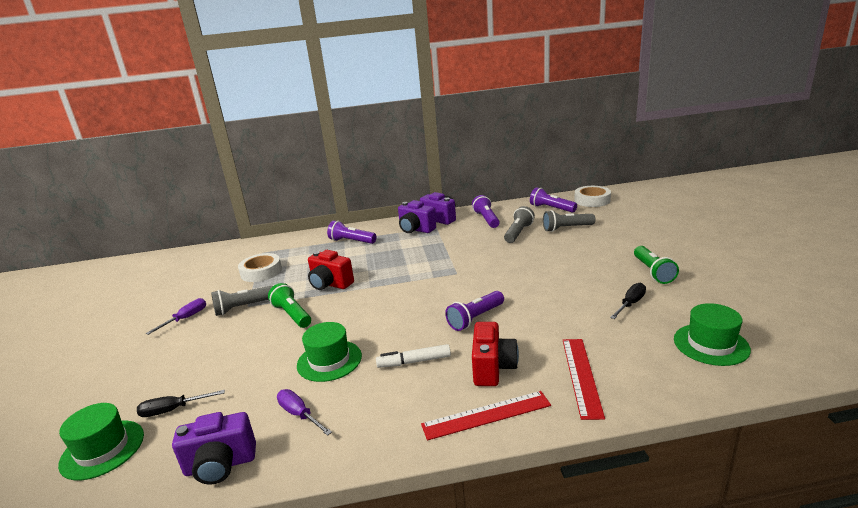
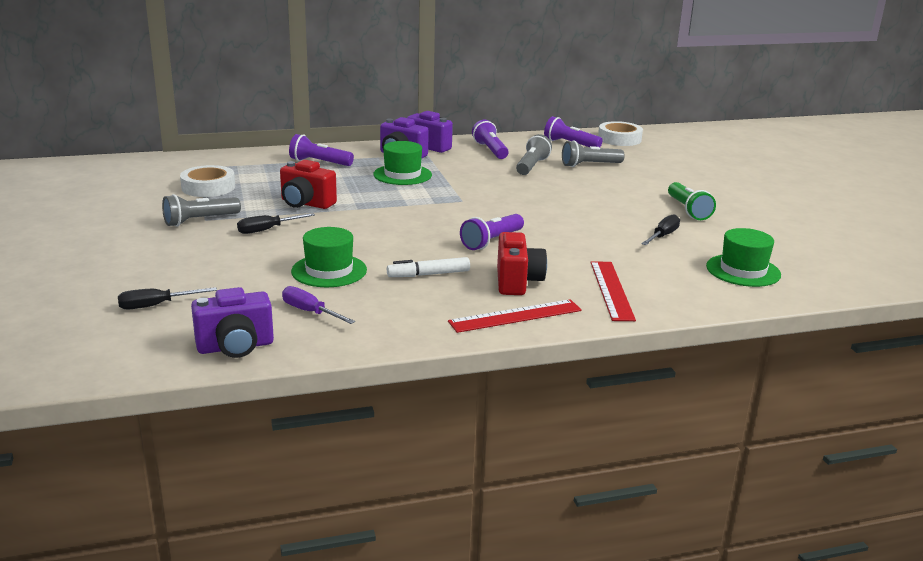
camera: 10 degrees left, 0 degrees up
(102, 449) = (87, 334): green hat -> green hat (402, 175)
(185, 318) = (127, 228): purple screwdriver -> none
(292, 315) = (267, 230): green flashlight -> black screwdriver

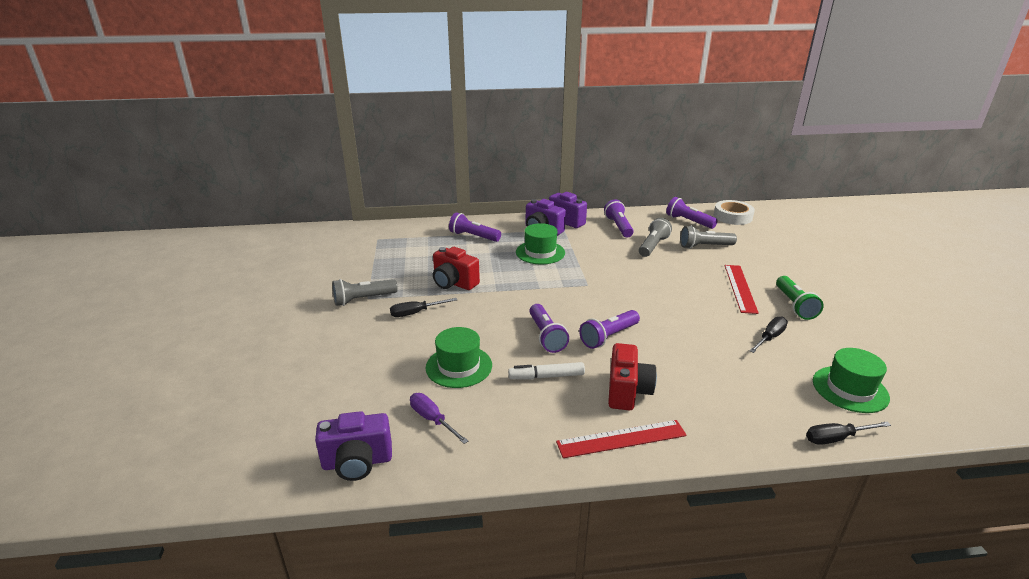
camera: 10 degrees right, 5 degrees up
(156, 305) = (302, 402): black screwdriver -> black screwdriver (836, 438)
(208, 187) = (378, 261): white tape -> none
(422, 243) = (546, 336): none -> purple flashlight
(611, 290) = (717, 408): red ruler -> red ruler (740, 288)

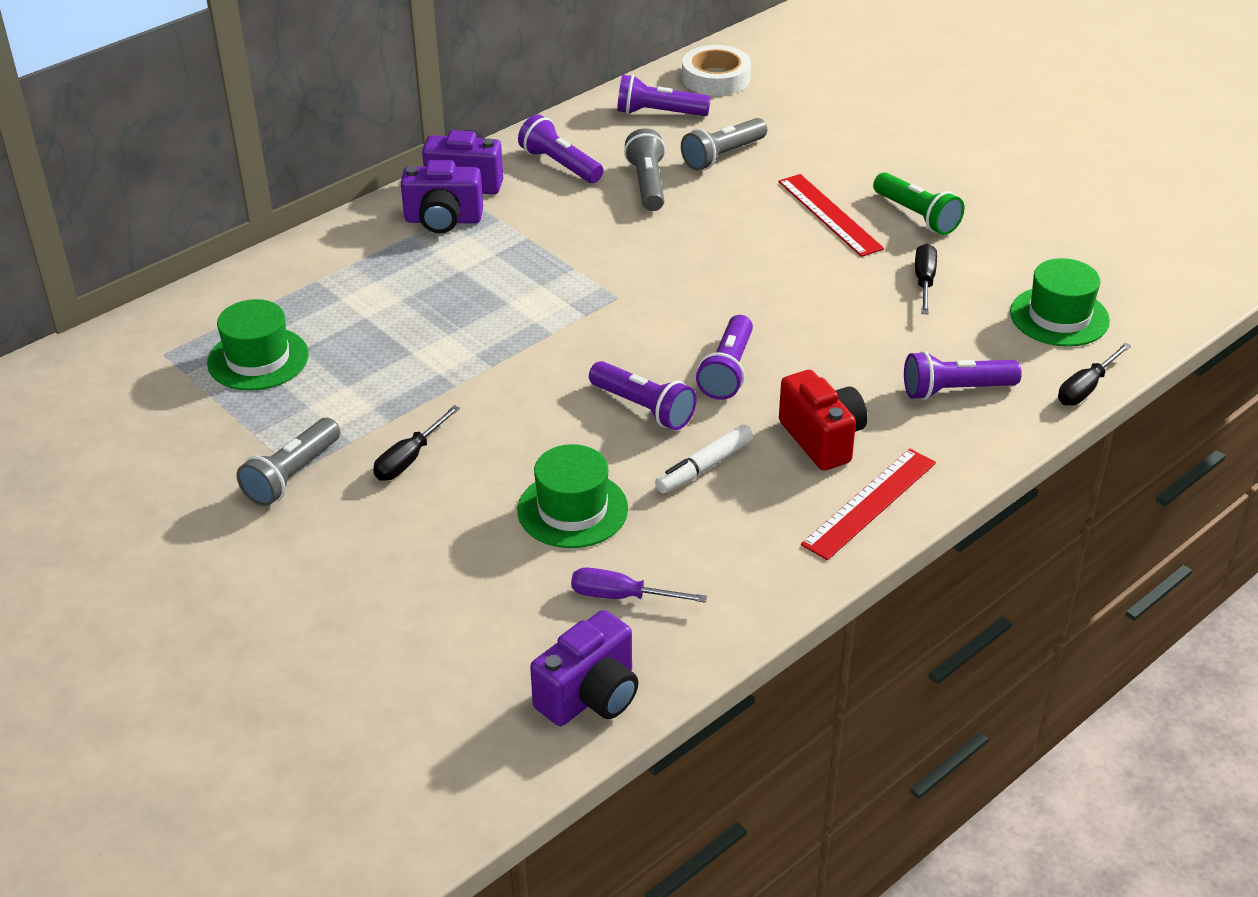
camera: 35 degrees left, 10 degrees up
(454, 283) = (408, 382): red camera -> none
(473, 236) = (337, 279): purple flashlight -> purple flashlight (955, 390)
(540, 252) = (485, 266): green hat -> green hat (258, 359)

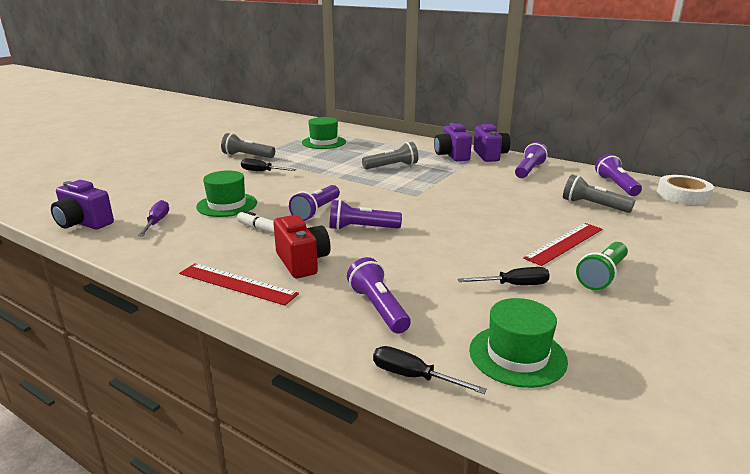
camera: 75 degrees right, 15 degrees down
(647, 184) = (535, 190): grey flashlight -> grey flashlight (392, 166)
(822, 439) = (302, 262): red camera -> red camera turned 75 degrees counterclockwise

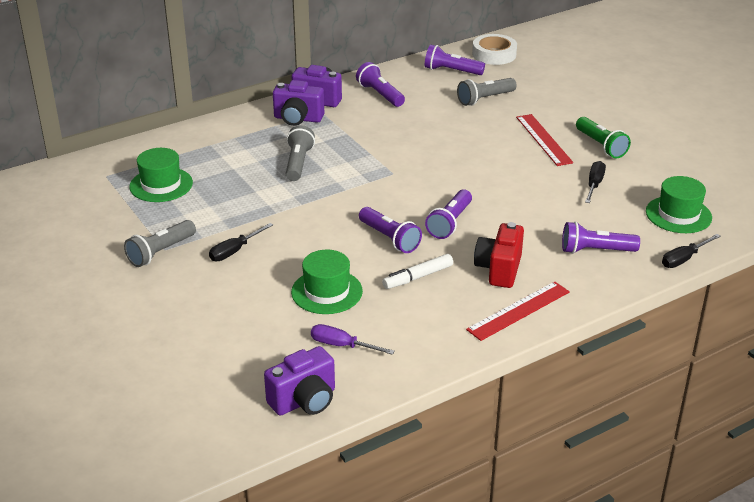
camera: 65 degrees left, 10 degrees up
(302, 262) = (499, 269): red camera -> red camera turned 75 degrees counterclockwise

